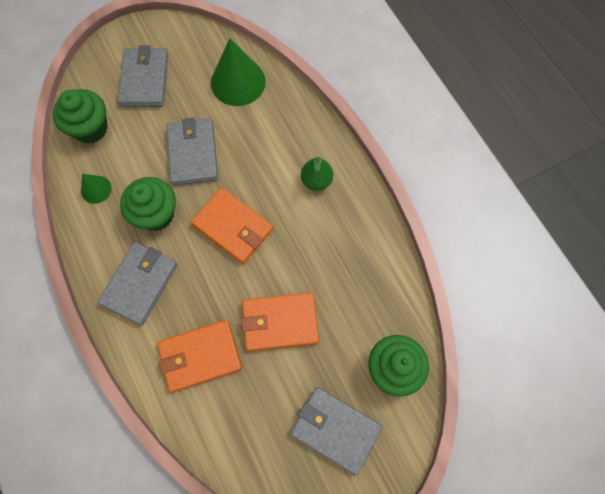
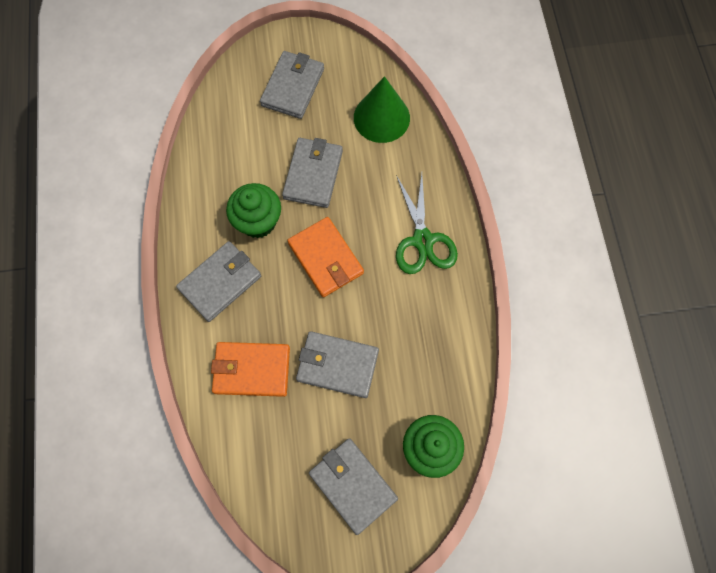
camera: 20 degrees right, 0 degrees up
(90, 128) = (226, 118): green cupcake -> none
(96, 189) = (211, 179): green cone -> none
(280, 322) = (337, 365): orange wallet -> grey wallet
(316, 180) = (422, 240): green pear -> green scissors

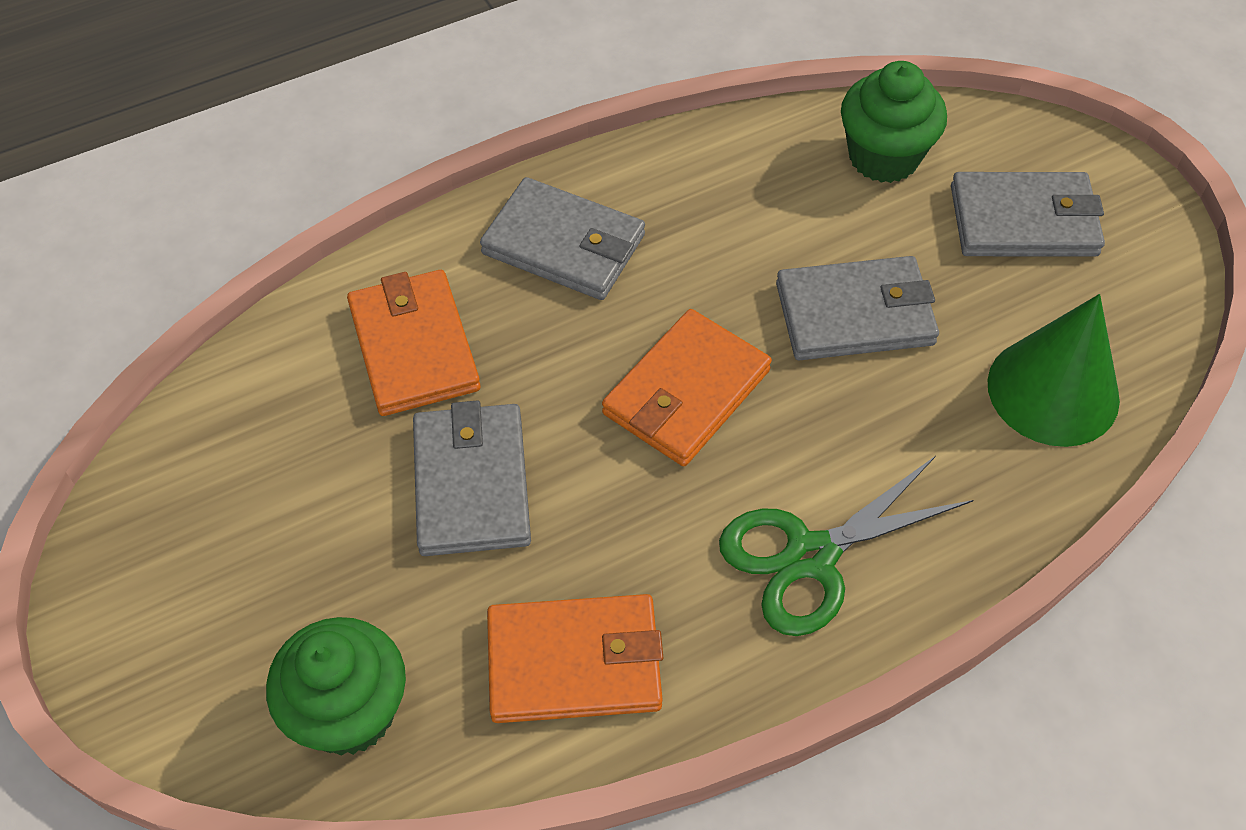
camera: 70 degrees right, 15 degrees down
(258, 221) = (710, 260): green cupcake -> green cupcake (883, 157)
(352, 485) = (235, 588): grey wallet -> none
(438, 349) = (574, 662): none -> orange wallet

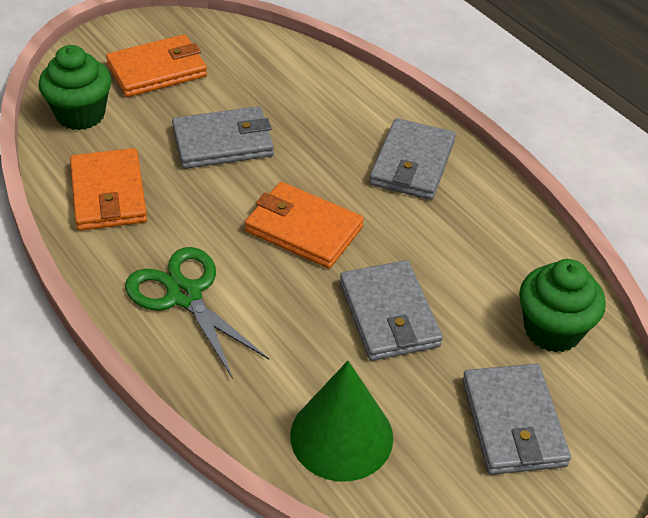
camera: 80 degrees right, 10 degrees down
(414, 347) = (316, 109): orange wallet -> orange wallet (157, 70)

